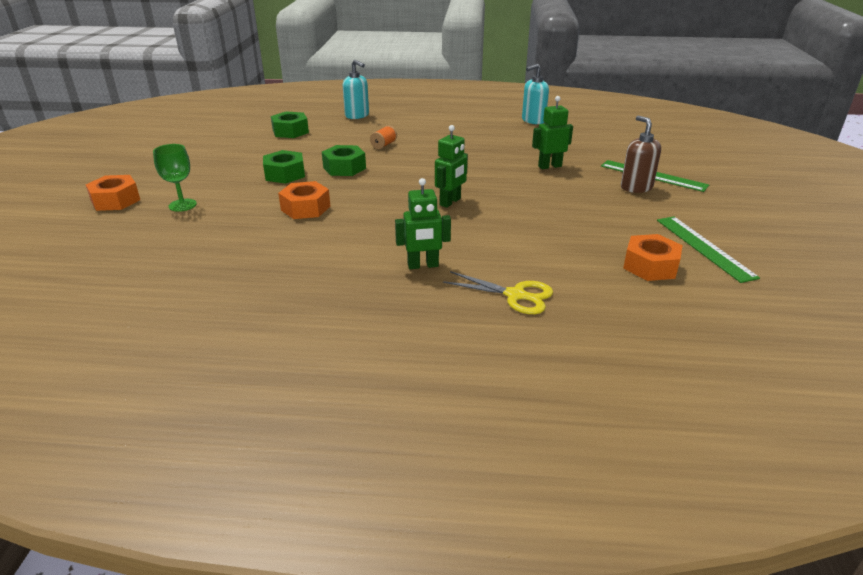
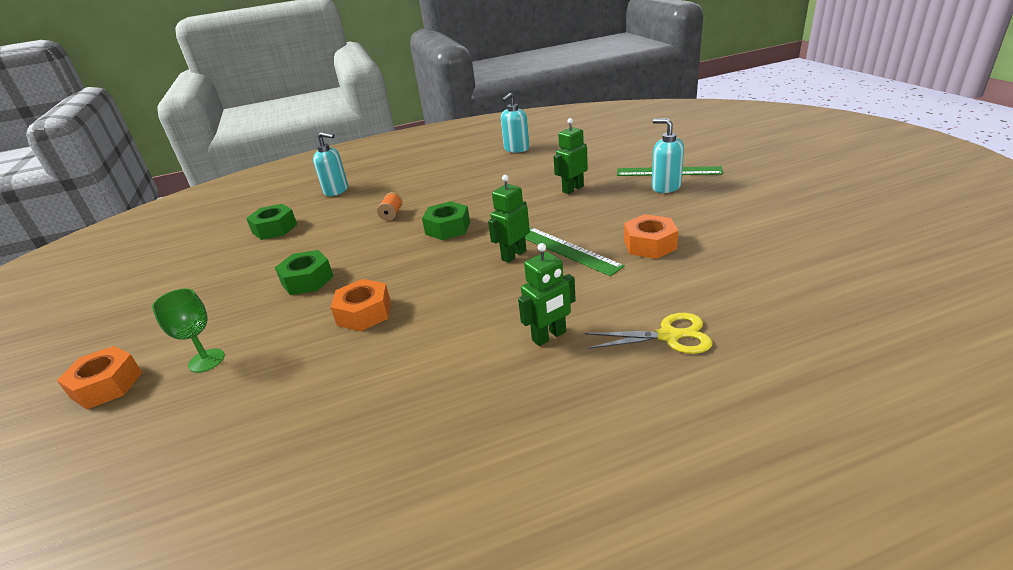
camera: 20 degrees left, 0 degrees up
(344, 168) = (370, 252): green nut -> green nut (448, 228)
(450, 202) = (513, 255): green robot -> green robot turned 150 degrees counterclockwise
(636, 187) = (666, 187): brown soap dispenser -> turquoise soap dispenser
(650, 266) = (753, 260): orange nut -> orange nut (649, 244)
(704, 247) = (776, 226): green ruler -> green ruler (567, 250)

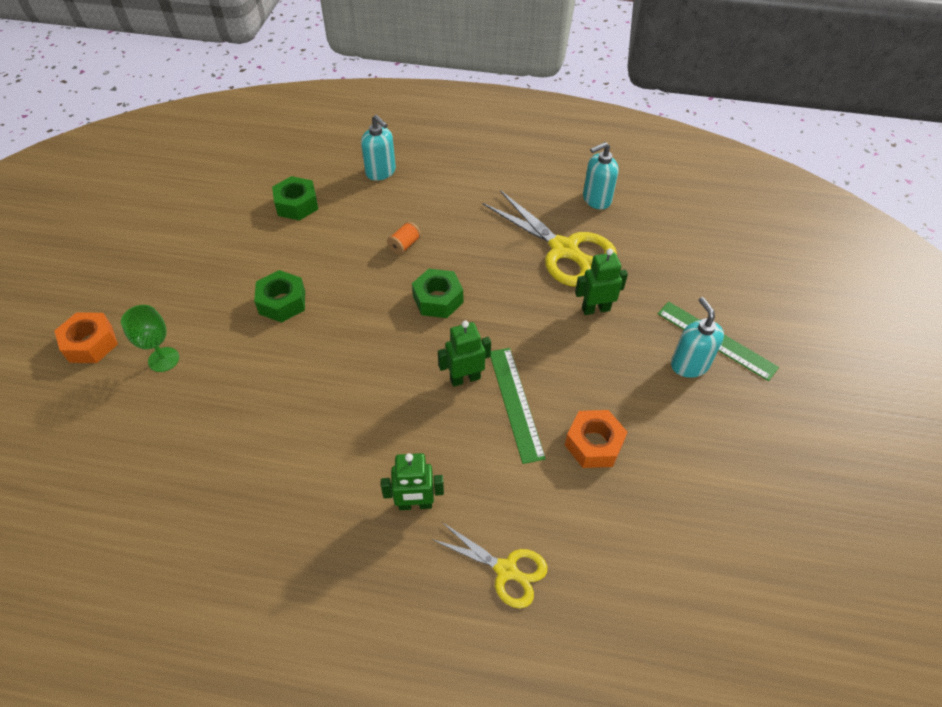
camera: 25 degrees right, 20 degrees up
(364, 313) = (299, 377): orange nut -> none
(519, 174) = (564, 249): none -> yellow scissors

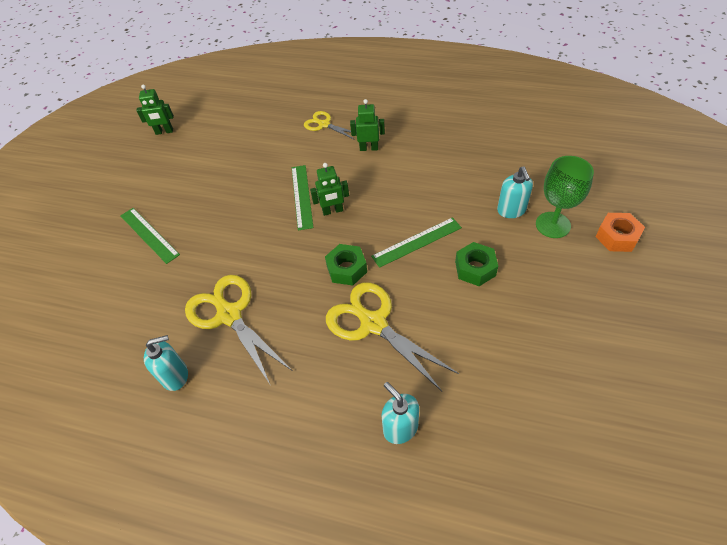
camera: 170 degrees left, 0 degrees up
(163, 359) = (553, 225): green goblet -> green goblet, size x1.52
(297, 205) = (488, 379): green nut -> none
(348, 334) = (417, 242): none -> green ruler
(404, 245) = (373, 323): orange spool -> yellow scissors
(593, 444) = (260, 175): orange nut -> none
(595, 309) = (224, 259): green robot -> green robot (164, 132)
(689, 365) = (178, 218): turquoise soap dispenser -> turquoise soap dispenser (511, 210)

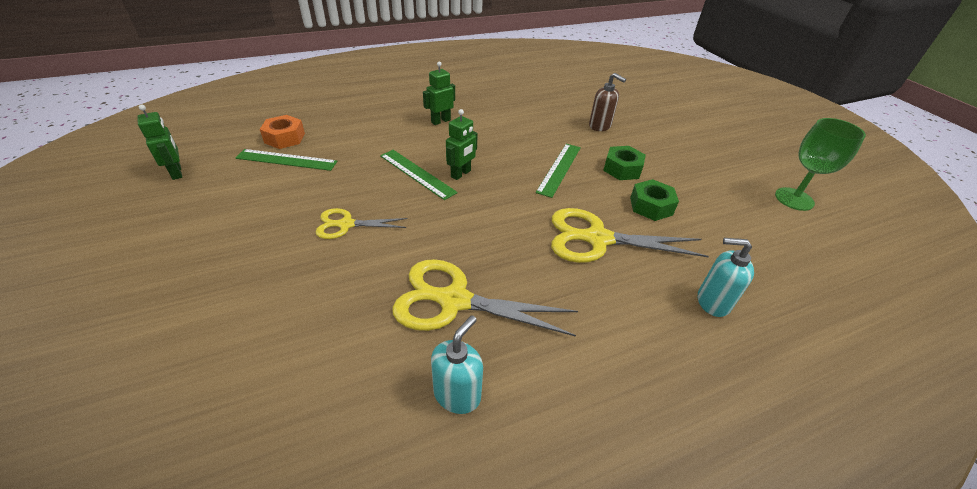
camera: 45 degrees left, 10 degrees down
(149, 235) = (260, 274): green ruler -> green ruler (286, 160)
(164, 132) = (177, 172): green robot -> green robot turned 75 degrees counterclockwise
(324, 124) = (377, 116): yellow scissors -> yellow scissors (346, 224)
(346, 269) = (526, 210): green nut -> green nut (651, 206)
(511, 210) = (600, 126): turquoise soap dispenser -> brown soap dispenser
(553, 225) = (636, 125): green goblet -> green goblet (794, 199)
(617, 237) = (679, 119): orange nut -> orange nut (285, 138)

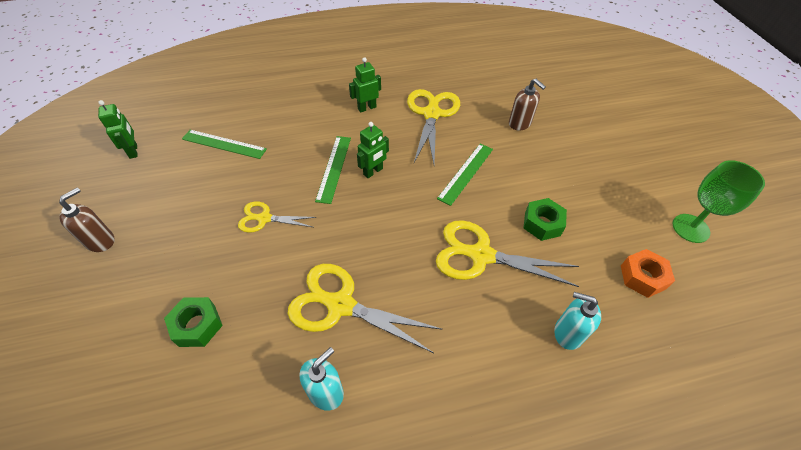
camera: 10 degrees right, 10 degrees up
(140, 263) = (100, 241): none -> brown soap dispenser
(285, 138) = (225, 119): orange nut -> orange nut (642, 277)
(417, 173) = (334, 168): green ruler -> green ruler turned 45 degrees clockwise
(509, 123) = (431, 114): none -> yellow scissors
(622, 169) = (527, 178): green nut -> green nut (197, 325)

